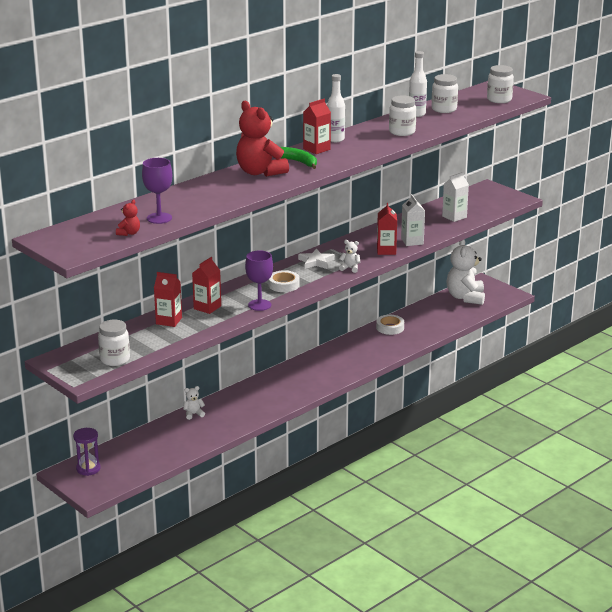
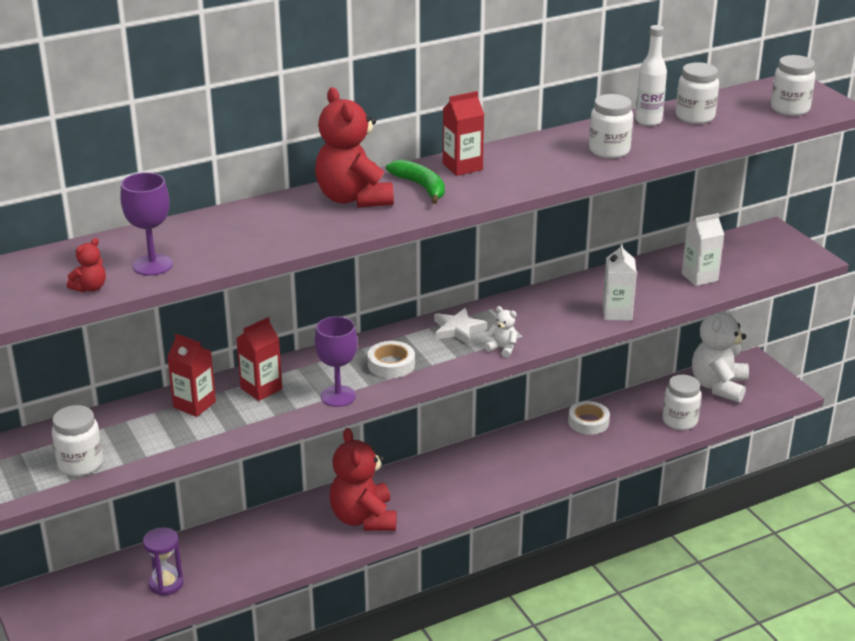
camera: 15 degrees right, 5 degrees up
(88, 469) = (61, 598): purple hourglass -> purple hourglass (166, 584)
(193, 414) = (248, 527): white teddy bear -> none
(268, 399) = (363, 518): none -> red teddy bear
(335, 139) = (500, 152): white bottle -> none
(386, 250) = (571, 324): red carton -> none
(448, 319) = (679, 421): none -> white jar

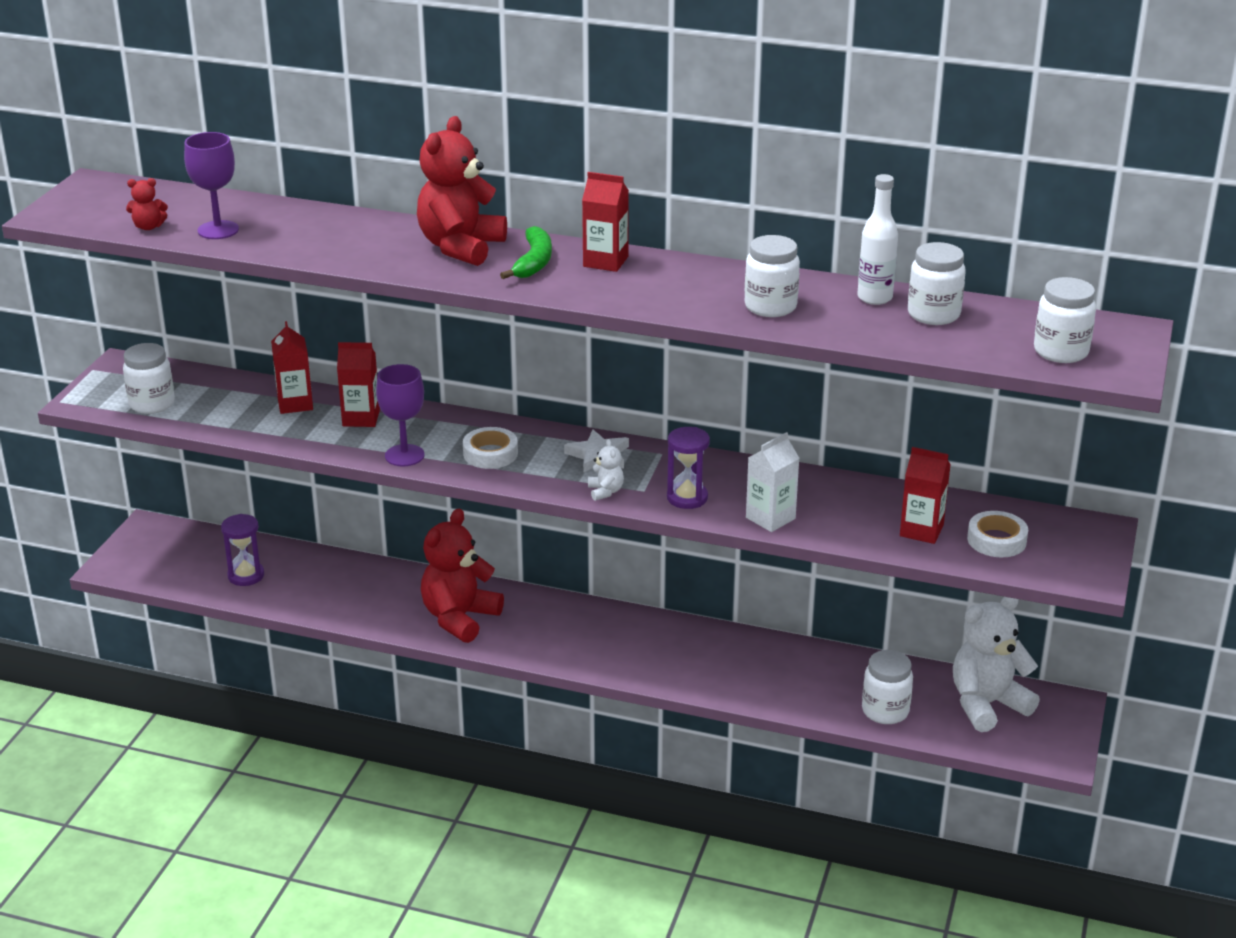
camera: 45 degrees right, 0 degrees up
(553, 326) = (687, 498): none -> purple hourglass
(588, 422) = (790, 658): white tape -> white tape (996, 540)
(699, 277) = (921, 530): white carton -> red carton

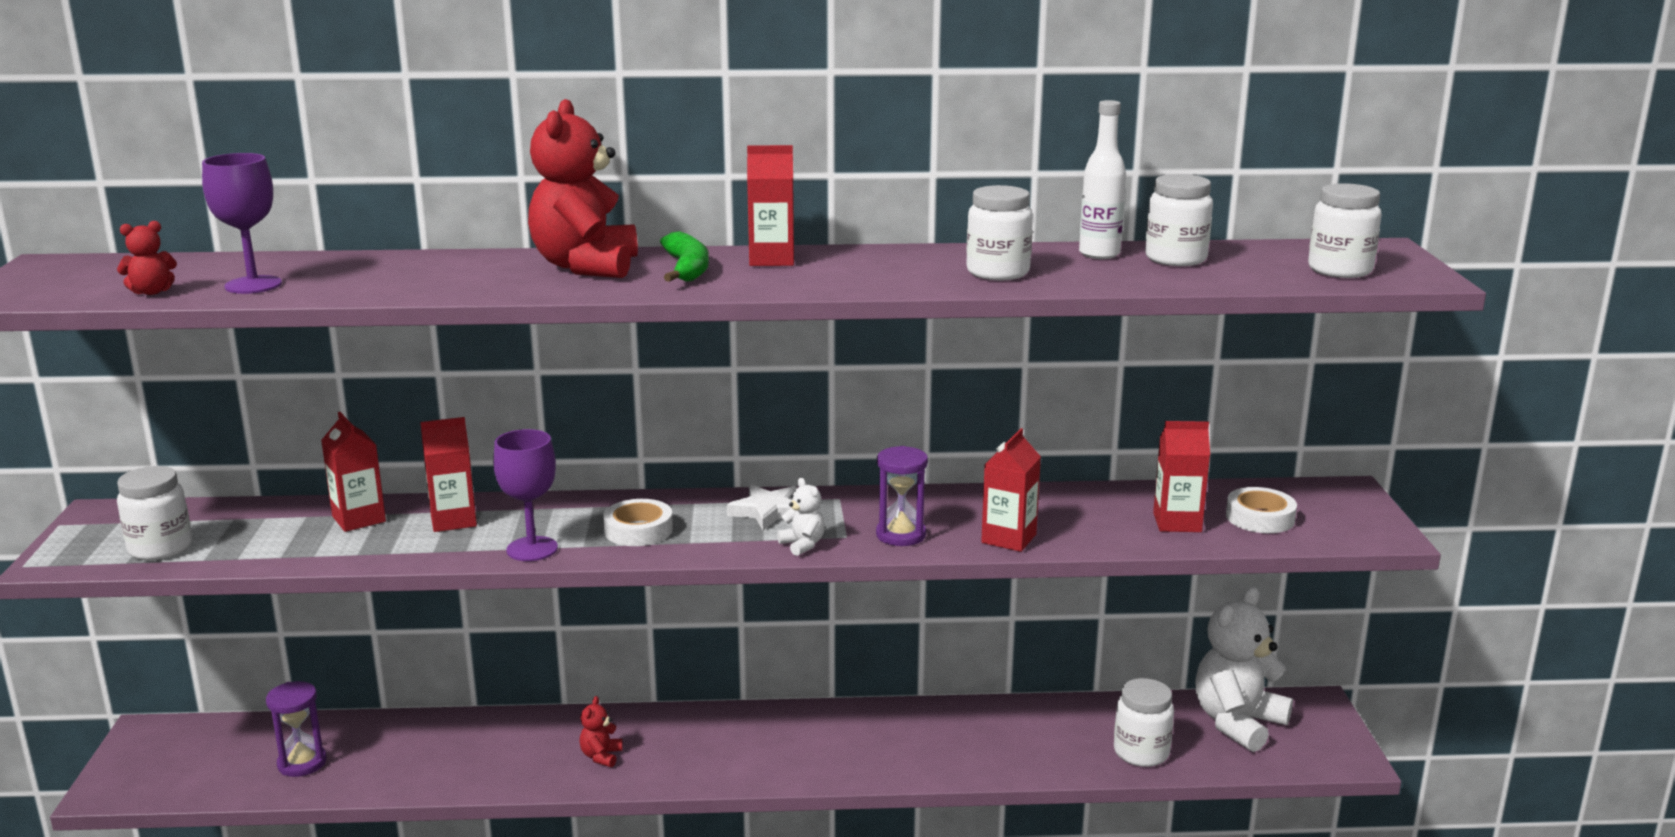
camera: 20 degrees left, 10 degrees down
(459, 618) = (601, 756): red teddy bear -> red teddy bear, size x0.43
(770, 518) = (1009, 538): white carton -> red carton

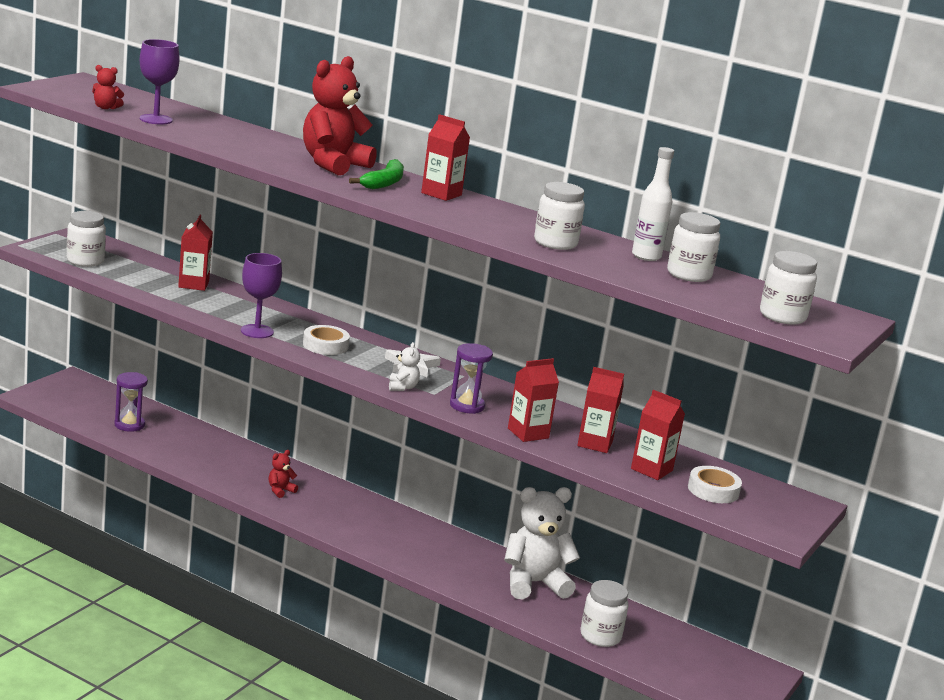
camera: 30 degrees right, 0 degrees up
(453, 520) = (238, 303): red carton -> red carton (595, 443)
(1237, 723) = (692, 654): white teddy bear -> white teddy bear (534, 583)

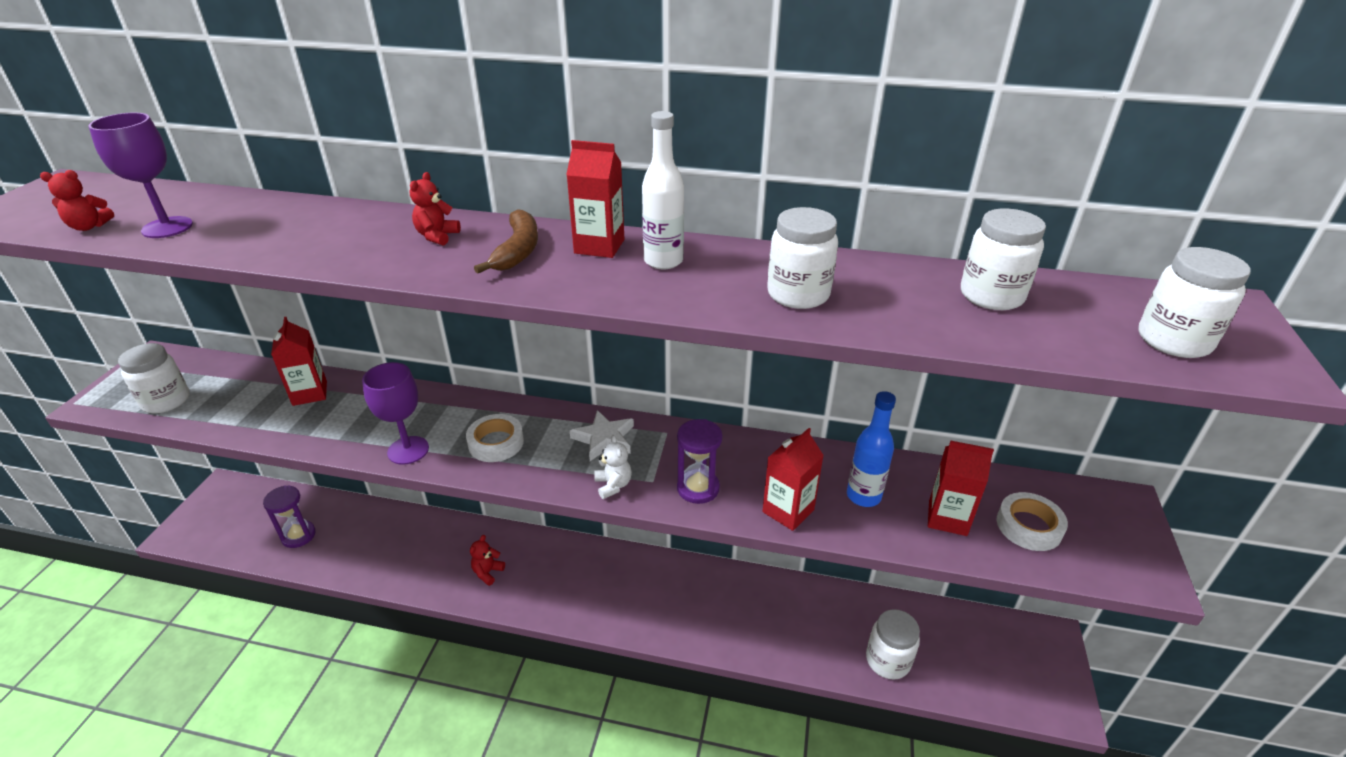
camera: 15 degrees left, 15 degrees up
(333, 164) = (437, 236): red teddy bear -> red teddy bear, size x0.43
(384, 183) = (518, 250): green banana -> brown banana
(534, 583) = (787, 605): white teddy bear -> none
(595, 443) = (863, 496): red carton -> blue bottle
(646, 256) = (913, 277): white bottle -> white bottle (663, 261)

